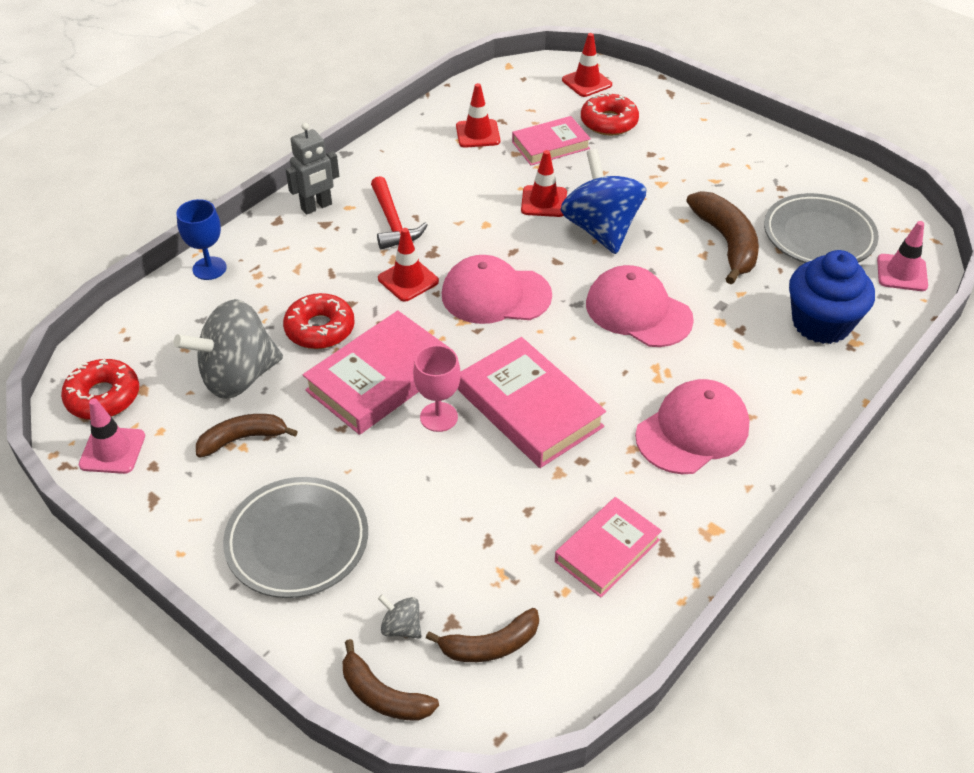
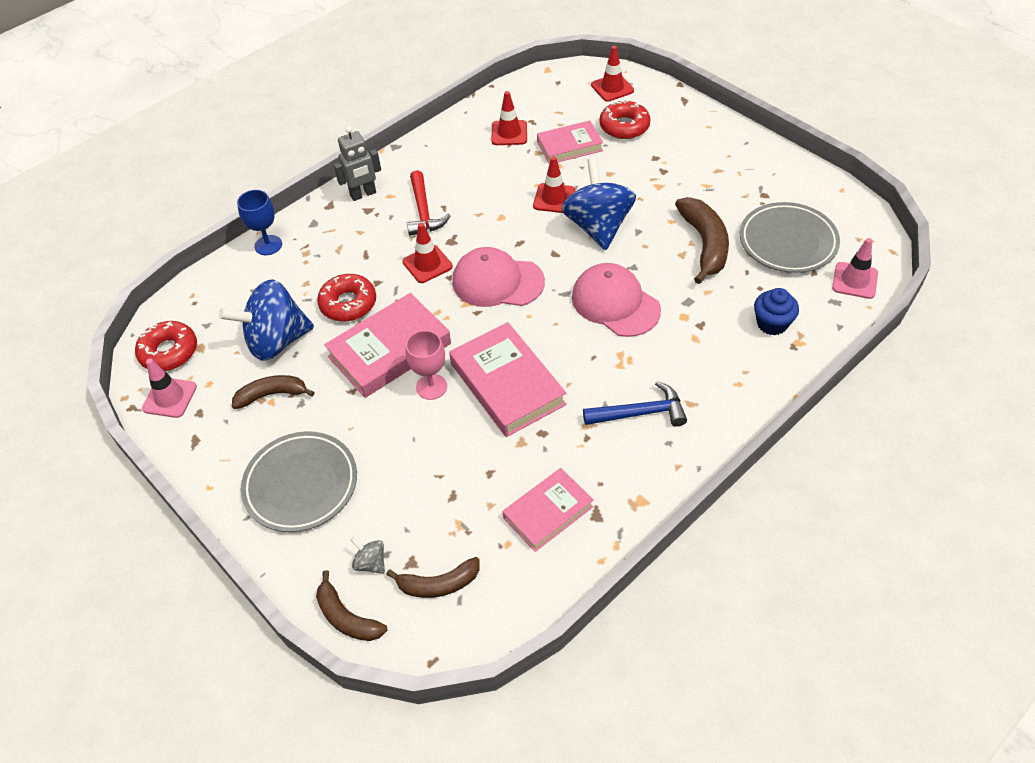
camera: 10 degrees right, 5 degrees up
(238, 376) = (276, 341): grey spinning top -> blue spinning top
(692, 430) = (640, 413): pink cap -> blue hammer
(821, 323) = (772, 323): blue cupcake -> blue cupcake, size x0.61

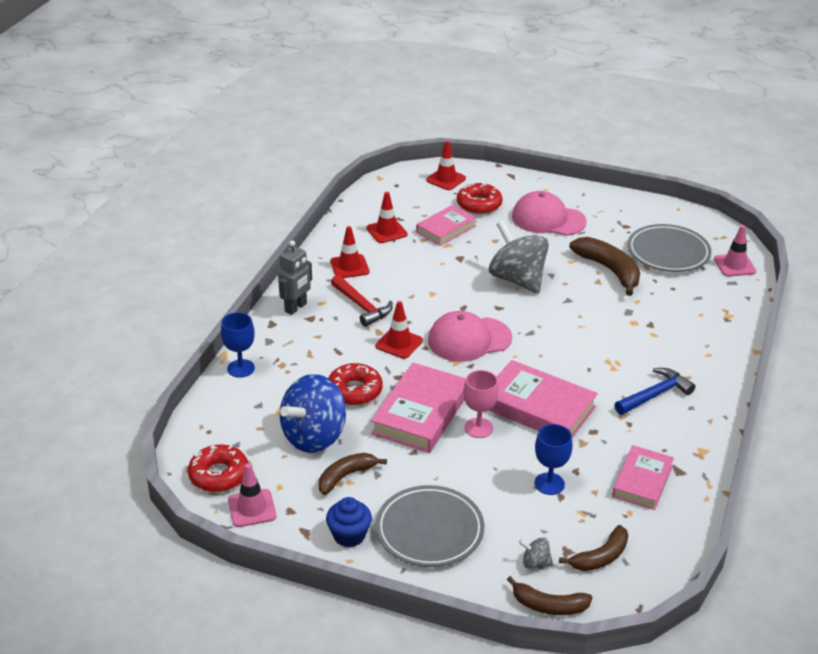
camera: 30 degrees left, 15 degrees down
(452, 477) = (549, 484): none -> blue goblet
(554, 198) = (465, 269): red traffic cone -> red traffic cone (349, 267)
(598, 226) = (517, 279): blue spinning top -> grey spinning top
(615, 303) = (575, 328): pink cap -> pink cap (548, 219)
(772, 323) = (700, 309): blue cupcake -> blue cupcake (349, 535)

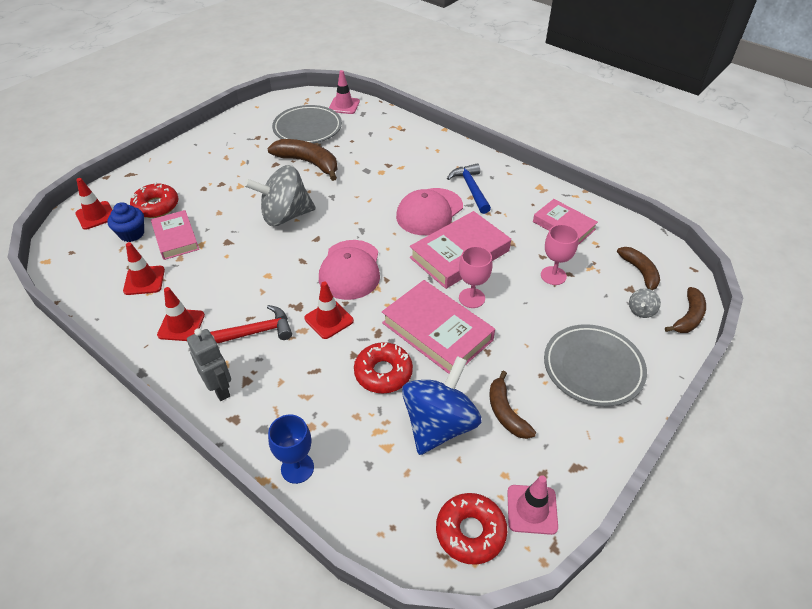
camera: 70 degrees left, 10 degrees up
(314, 436) = (439, 425): blue spinning top -> blue spinning top turned 120 degrees counterclockwise
(349, 535) = (588, 431): blue cupcake -> blue cupcake (132, 234)
(548, 219) = (214, 173): pink cap -> pink cap (429, 212)
(549, 484) = (553, 275): blue goblet -> pink goblet
(609, 270) = (308, 163): brown banana -> brown banana turned 45 degrees clockwise

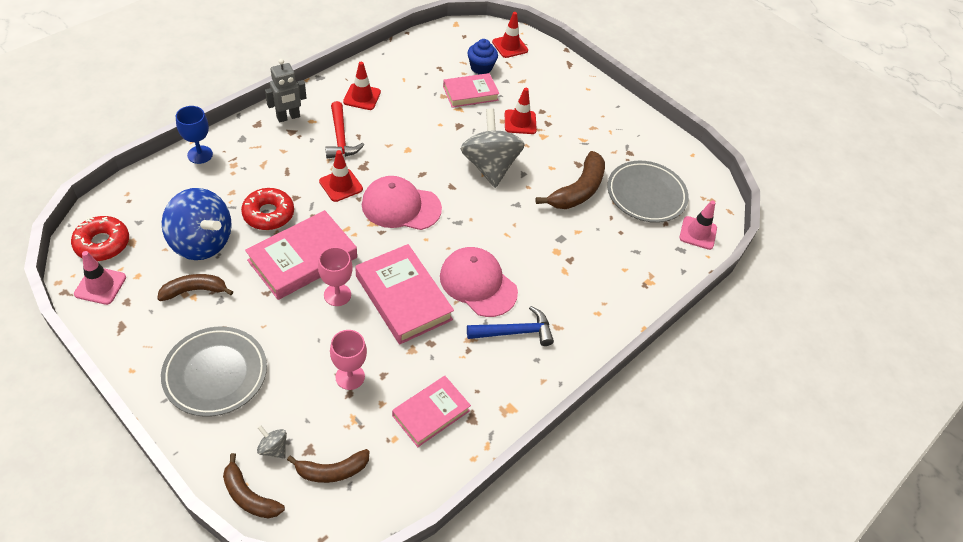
camera: 90 degrees right, 5 degrees up
(144, 280) = (419, 76): red traffic cone -> red traffic cone (520, 122)
(156, 206) = (517, 81): red donut -> none

